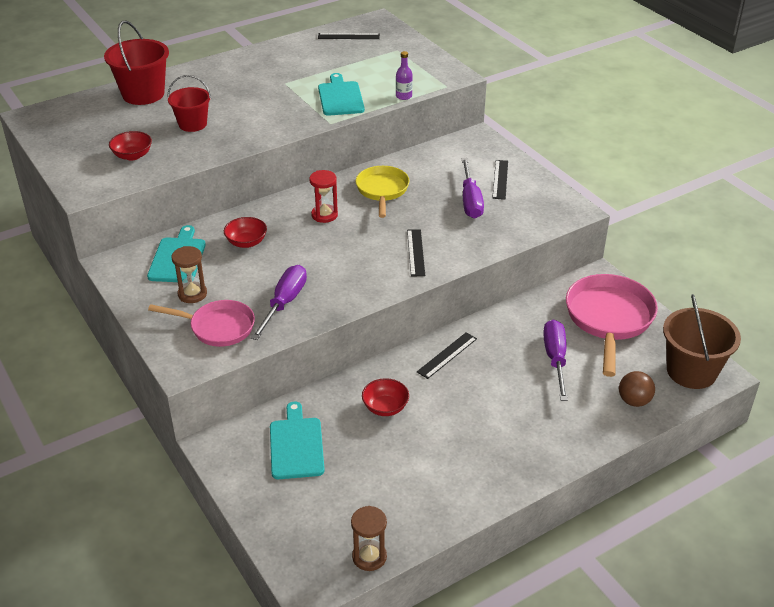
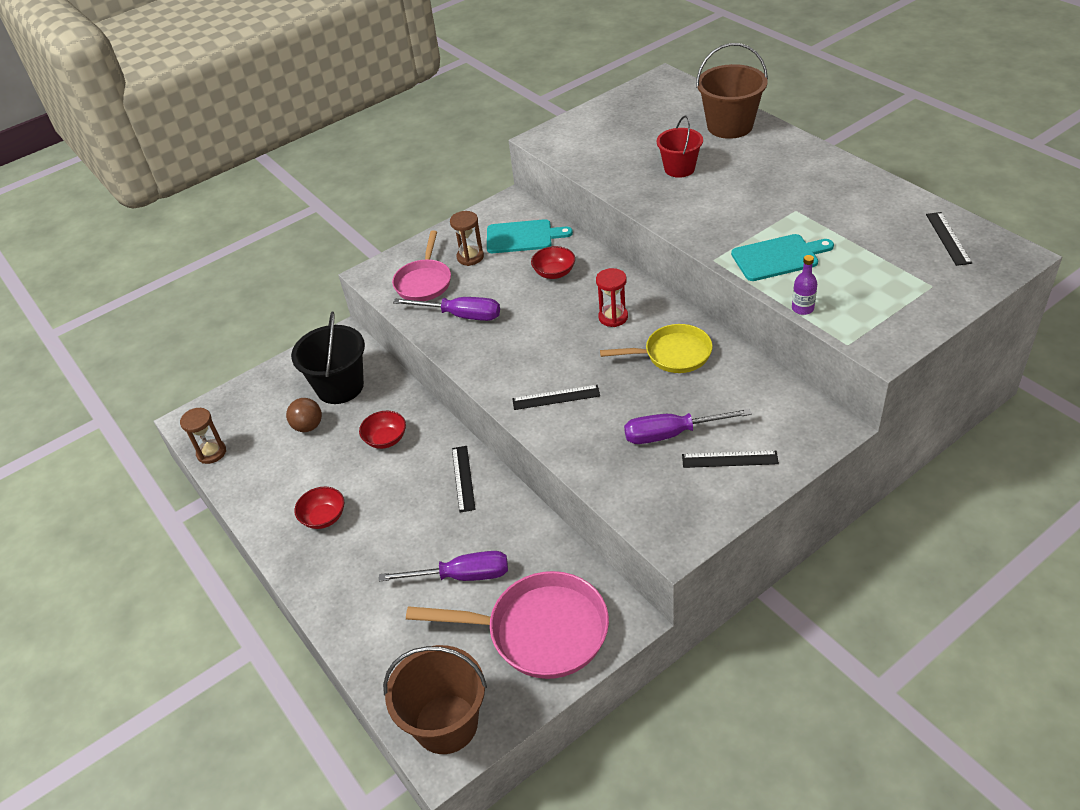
camera: 90 degrees right, 5 degrees up
(132, 156) = (609, 148): red bowl -> red bowl (324, 517)
(143, 94) = (730, 126): red bucket -> brown bucket
(296, 445) = (340, 387): turquoise cutting board -> black bucket
(447, 355) = (463, 478): black ruler -> black ruler turned 45 degrees clockwise
(634, 401) = (393, 656): brown ball -> brown ball (308, 426)

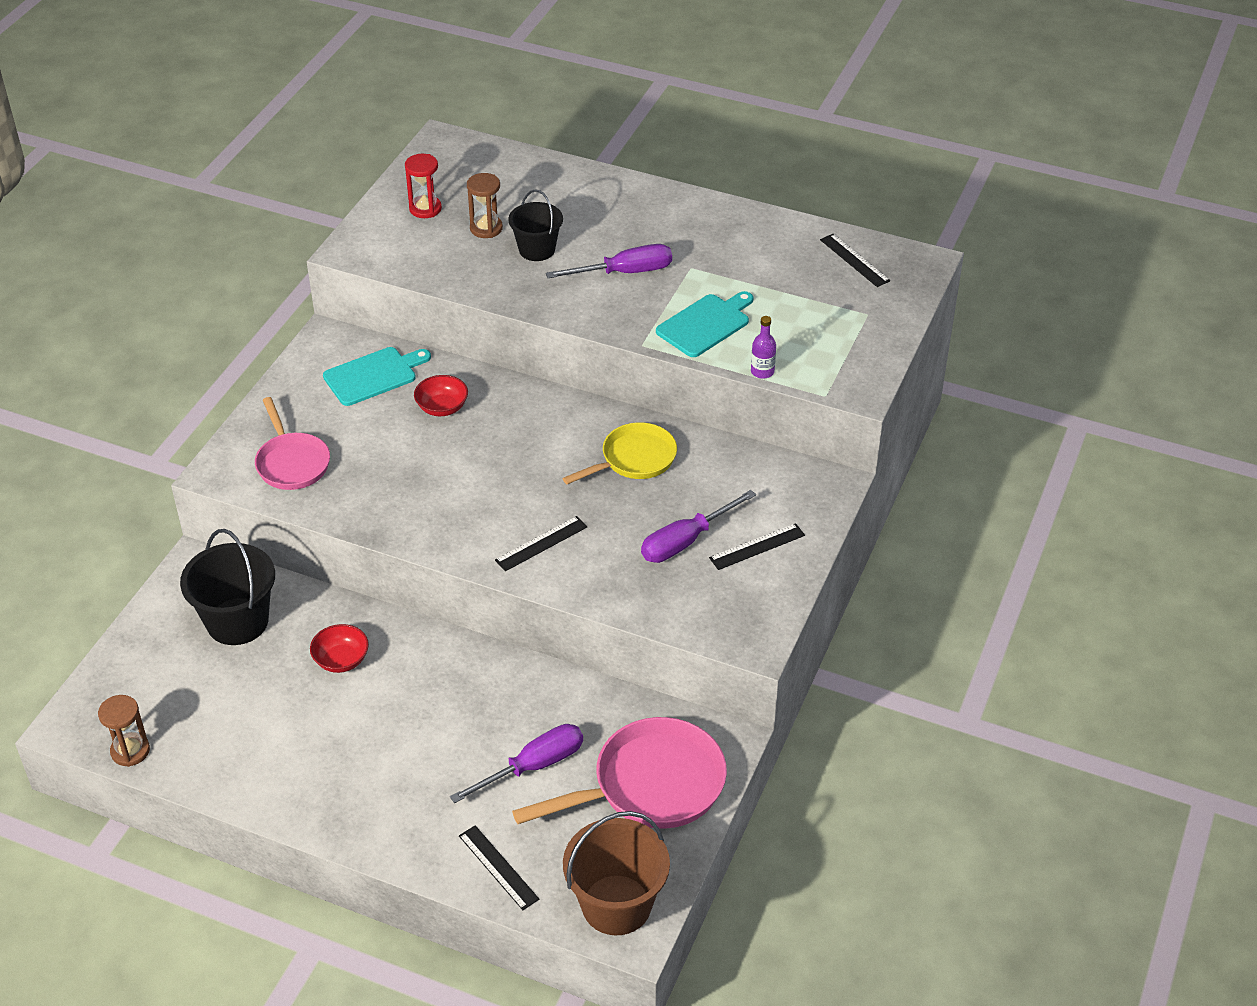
camera: 35 degrees left, 0 degrees up
(308, 426) = (233, 679): brown ball -> none
(324, 517) = (332, 768): red bowl -> none
(461, 315) = (367, 488): purple screwdriver -> purple screwdriver (625, 272)
(463, 478) = (463, 670): black ruler -> black ruler (498, 867)
(470, 257) = (327, 417): brown hourglass -> brown hourglass (486, 228)
(613, 317) = (543, 438): red hourglass -> red hourglass (425, 209)
(679, 168) = (537, 250): red bucket -> black bucket
(730, 126) = (559, 185): brown bucket -> none

